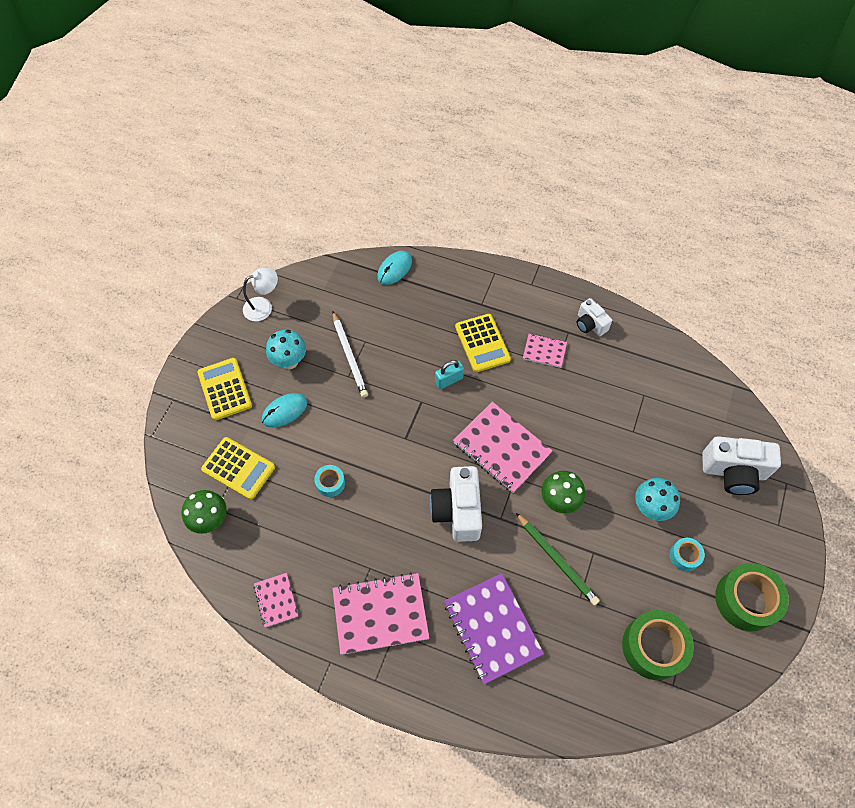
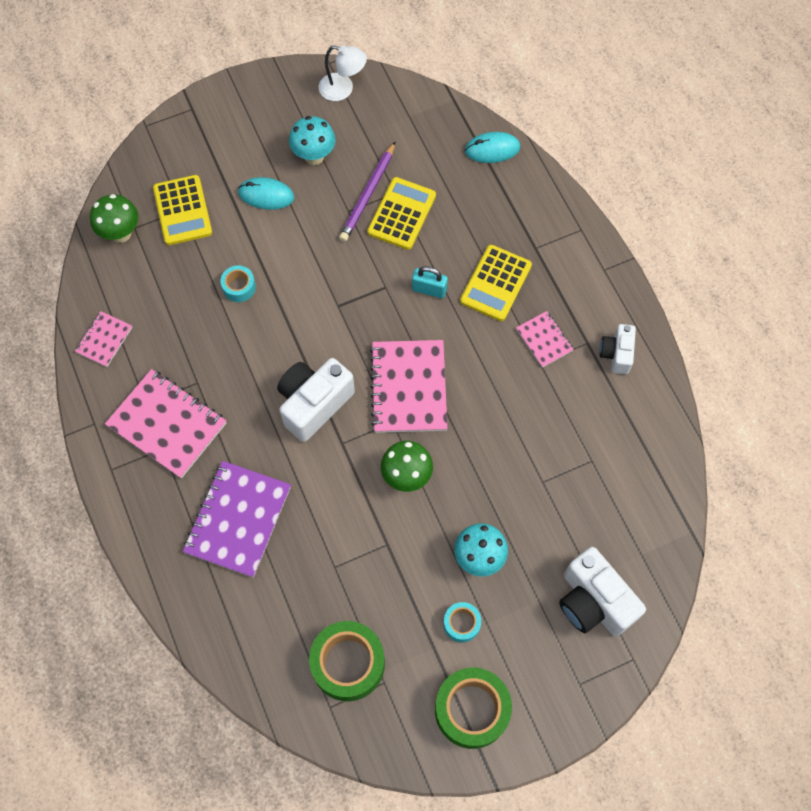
camera: 45 degrees right, 5 degrees up
(224, 389) = (239, 135): yellow calculator -> yellow calculator (401, 214)
(350, 356) = (368, 194): white pencil -> purple pencil
(557, 559) = (350, 519): green pencil -> none

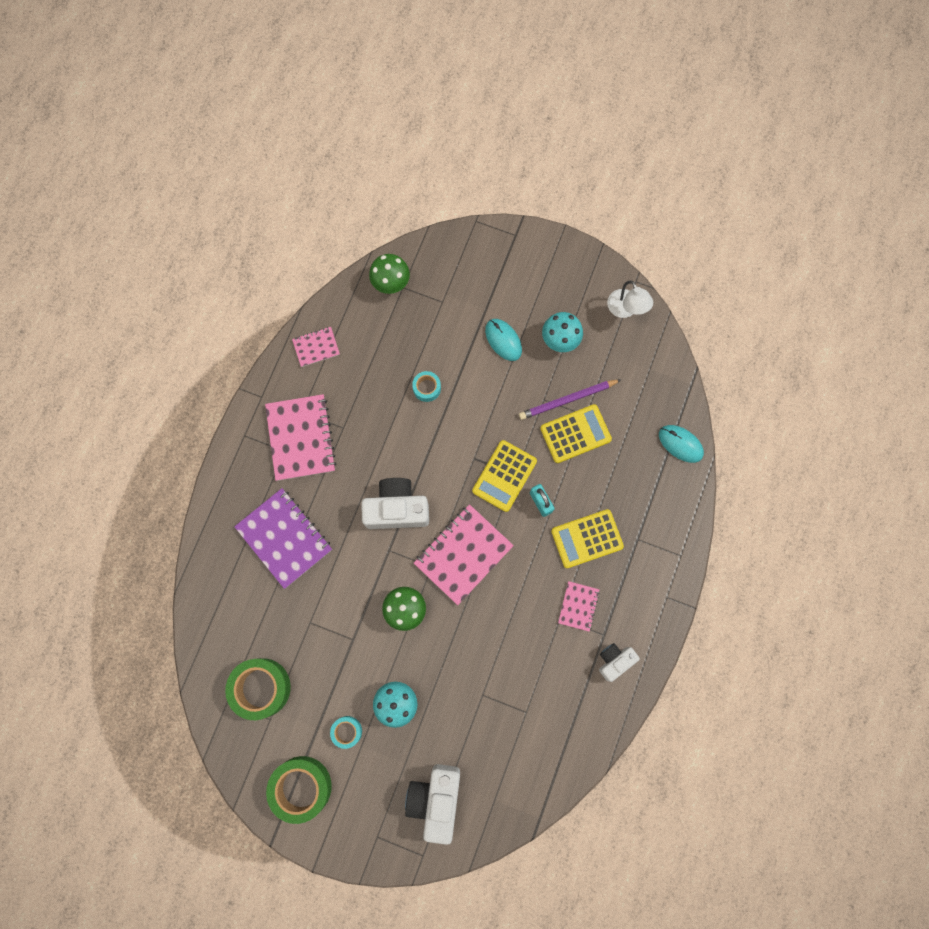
camera: 45 degrees right, 10 degrees up
(182, 210) = (442, 303): yellow calculator -> yellow calculator (504, 476)
(238, 519) = (284, 538): purple notebook -> purple notebook turned 75 degrees clockwise

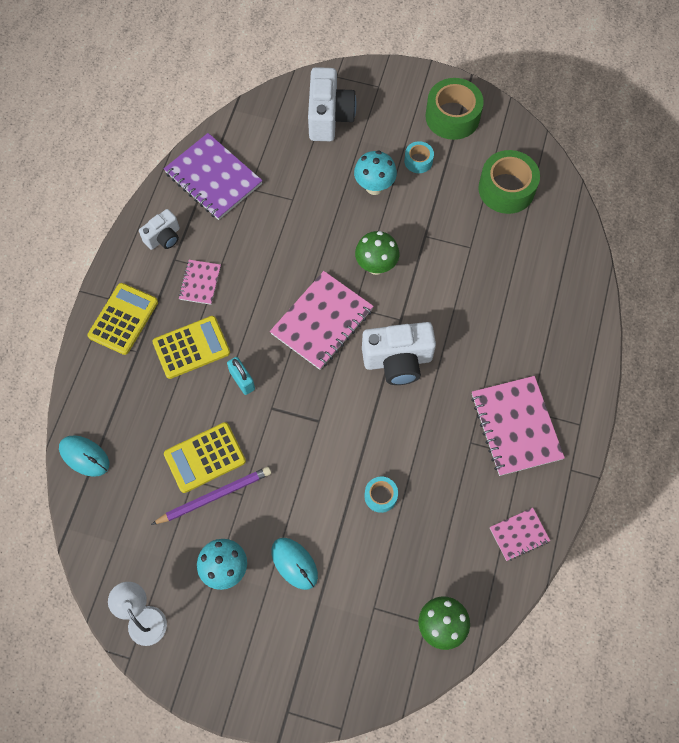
camera: 175 degrees right, 10 degrees down
(284, 538) = (512, 322): purple notebook -> purple notebook (213, 178)
(504, 476) = (283, 404): yellow calculator -> yellow calculator (123, 319)

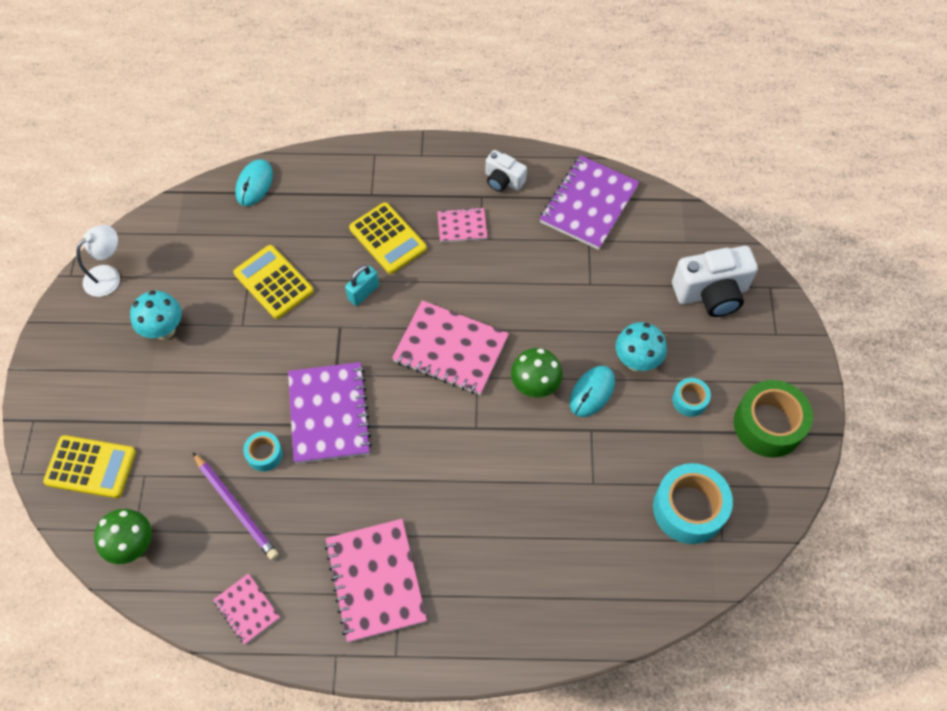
camera: 75 degrees right, 5 degrees down
(123, 319) = (403, 173): yellow calculator -> yellow calculator (90, 467)
(214, 496) = (236, 301): purple pencil -> purple pencil (236, 507)
(294, 563) = (179, 389): turquoise mouse -> turquoise mouse (592, 392)
(356, 434) = (329, 414): none -> purple notebook
(397, 361) = (424, 436): white camera -> none
(506, 189) = (689, 508): green tape -> turquoise tape
(515, 426) = (375, 581): pink notebook -> pink notebook turned 75 degrees counterclockwise

